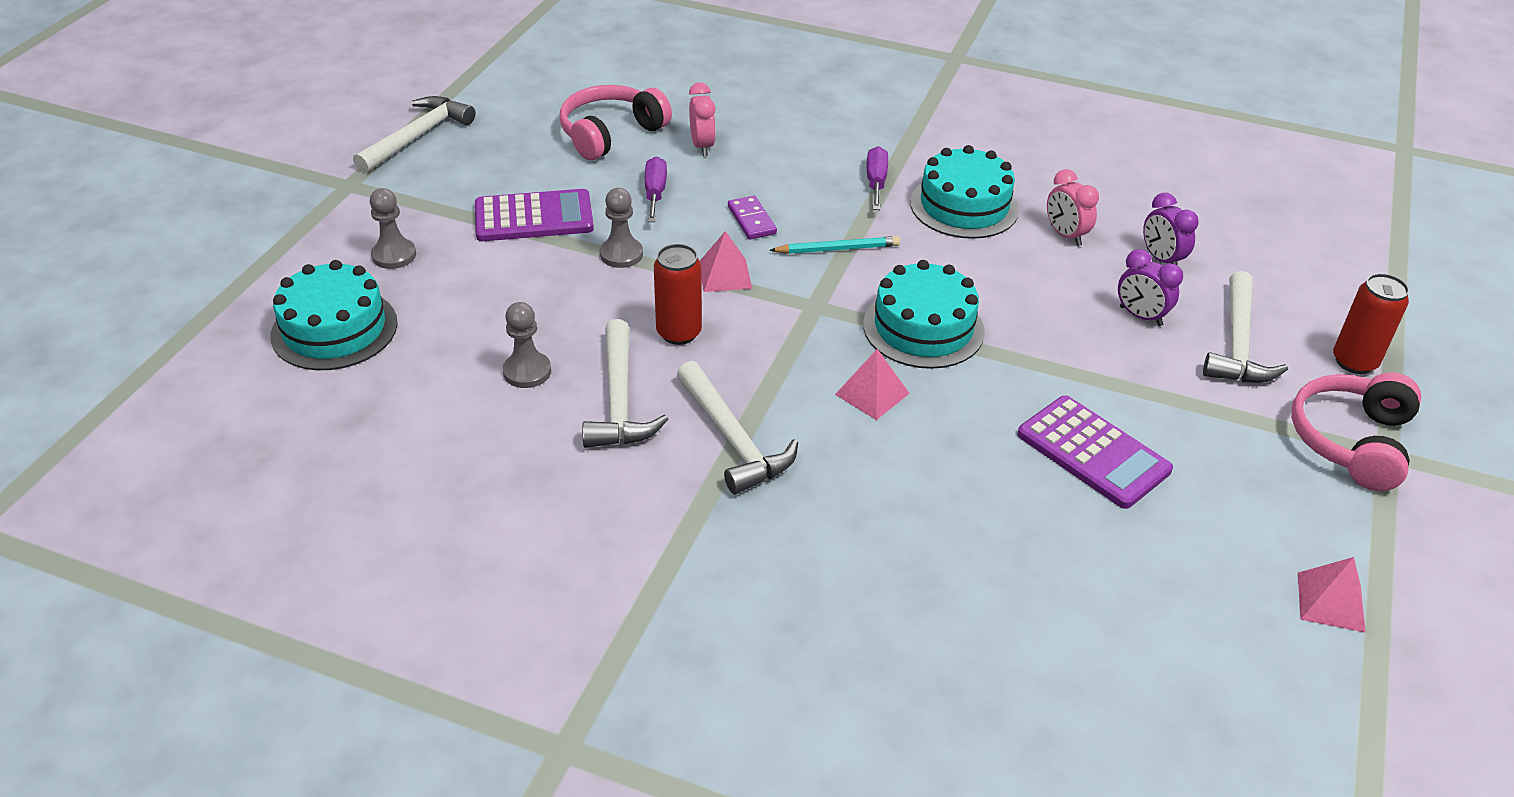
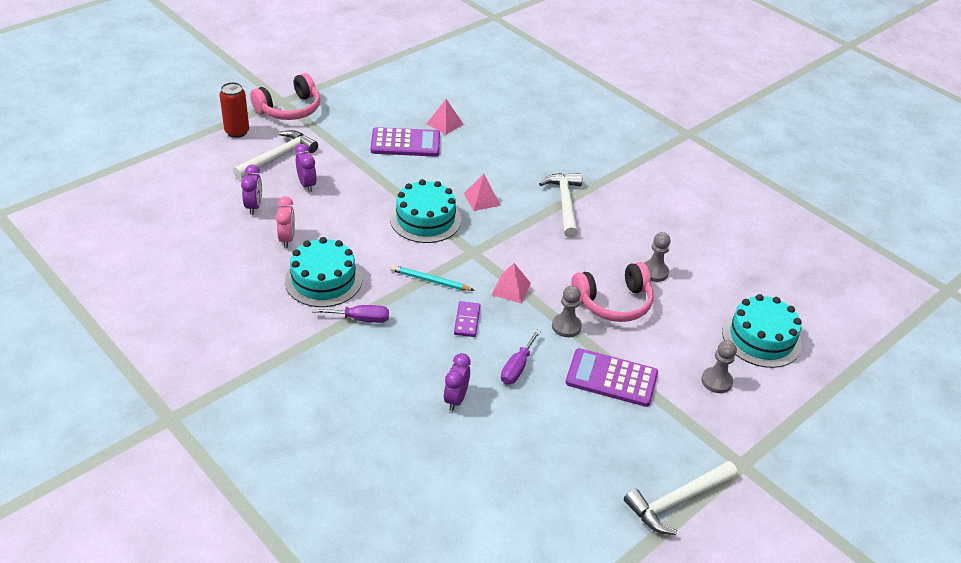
camera: 155 degrees left, 0 degrees up
(611, 134) = (518, 441): pink headphones -> pink headphones (614, 302)
(619, 400) = (611, 240): white hammer -> none
(679, 333) = (560, 264): red can -> none
(702, 146) = (456, 399): pink clock -> purple clock
(876, 182) = (361, 319): purple screwdriver -> purple screwdriver turned 120 degrees counterclockwise
(1093, 453) = (405, 143): purple calculator -> purple calculator turned 105 degrees clockwise
(1331, 601) = (376, 76): pink pyramid -> pink pyramid (444, 124)

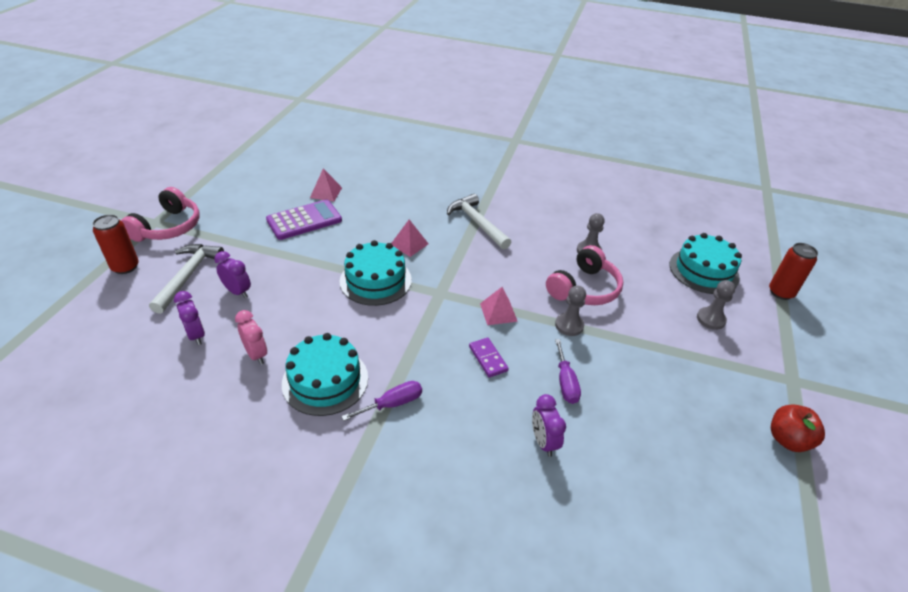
camera: 30 degrees left, 0 degrees up
(430, 280) = (425, 335): turquoise pencil -> none
(611, 378) = (642, 354): purple calculator -> none
(678, 501) = (788, 440): white hammer -> red apple
(827, 392) = (781, 292): none -> red can

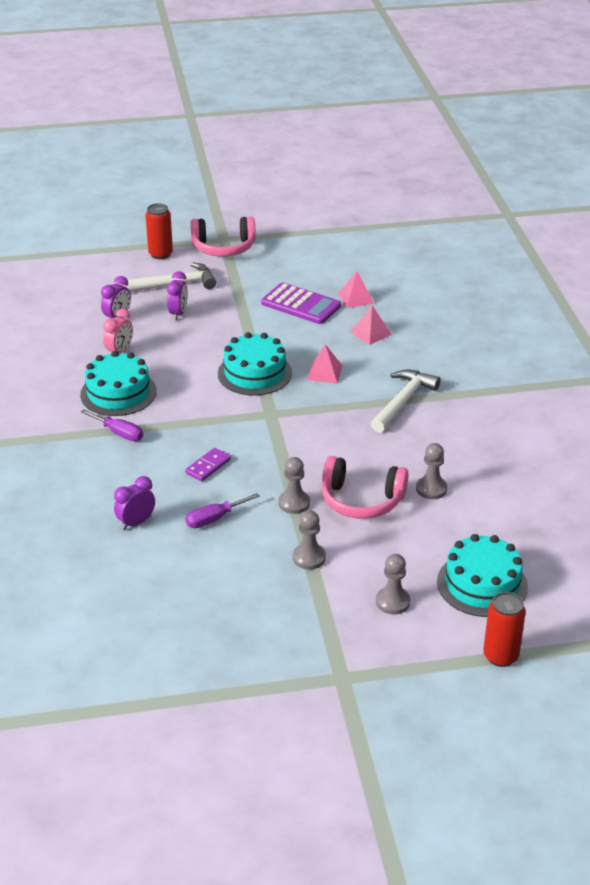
camera: 65 degrees right, 5 degrees down
(498, 312) = (274, 455): pink pyramid -> pink pyramid (370, 333)
(643, 343) = (309, 558): none -> grey pawn
(788, 440) = (248, 679): red apple -> none

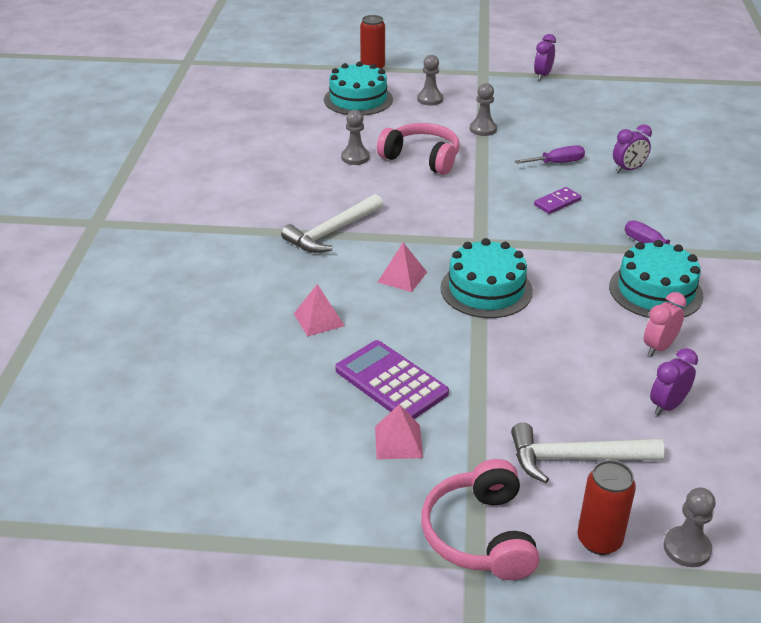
camera: 165 degrees left, 0 degrees up
(178, 313) = (575, 397): purple clock -> purple clock (542, 76)
(224, 248) = (480, 535): pink headphones -> pink headphones turned 105 degrees counterclockwise
(294, 503) = (482, 164): grey pawn -> grey pawn (687, 548)
(356, 298) = (307, 379): pink pyramid -> pink pyramid (398, 442)

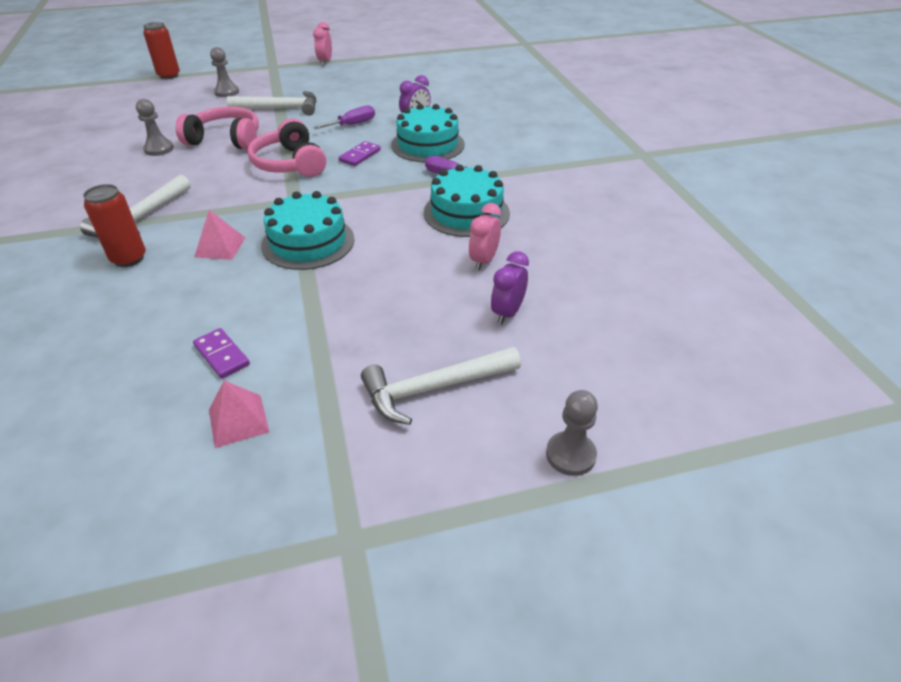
camera: 20 degrees left, 5 degrees up
(319, 319) = (132, 308): pink pyramid -> none
(358, 99) = (157, 101): turquoise cake -> turquoise cake (427, 145)
(391, 381) = (221, 355): purple calculator -> purple domino
(480, 535) = (350, 506): pink headphones -> pink headphones (290, 164)
(483, 129) = (280, 108): grey pawn -> white hammer
(542, 76) = (325, 62): purple clock -> pink clock
(599, 540) = (481, 473): red can -> red can (129, 258)

